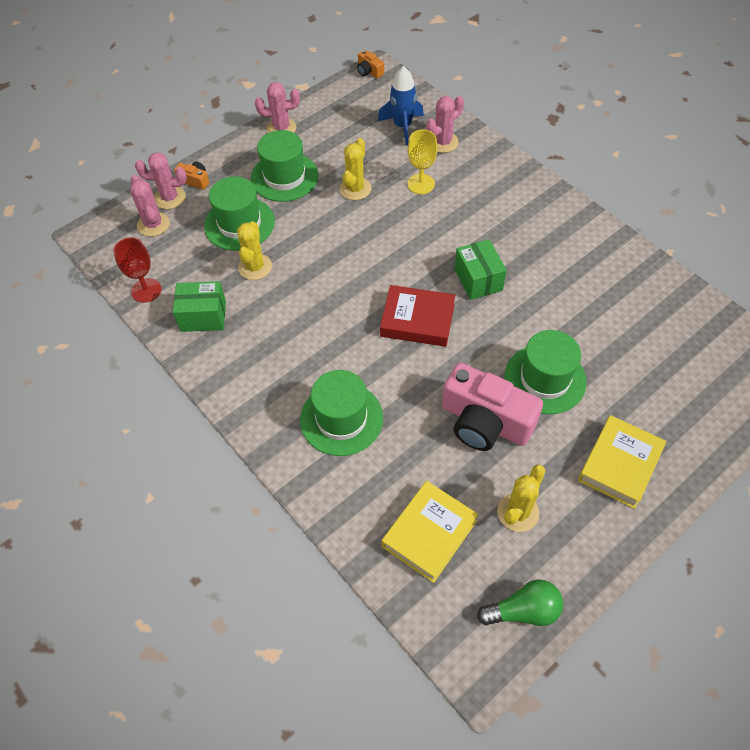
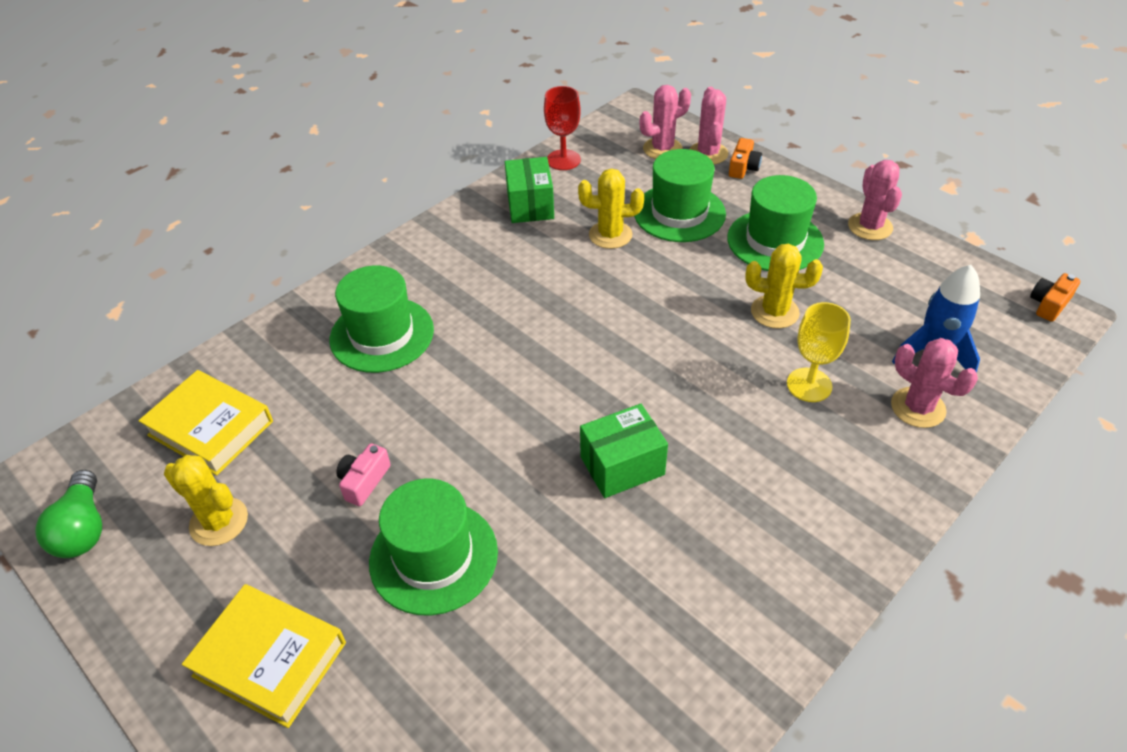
camera: 85 degrees right, 10 degrees down
(417, 320) = (537, 397): red book -> none
(485, 422) = (364, 481): pink camera -> pink camera, size x0.43

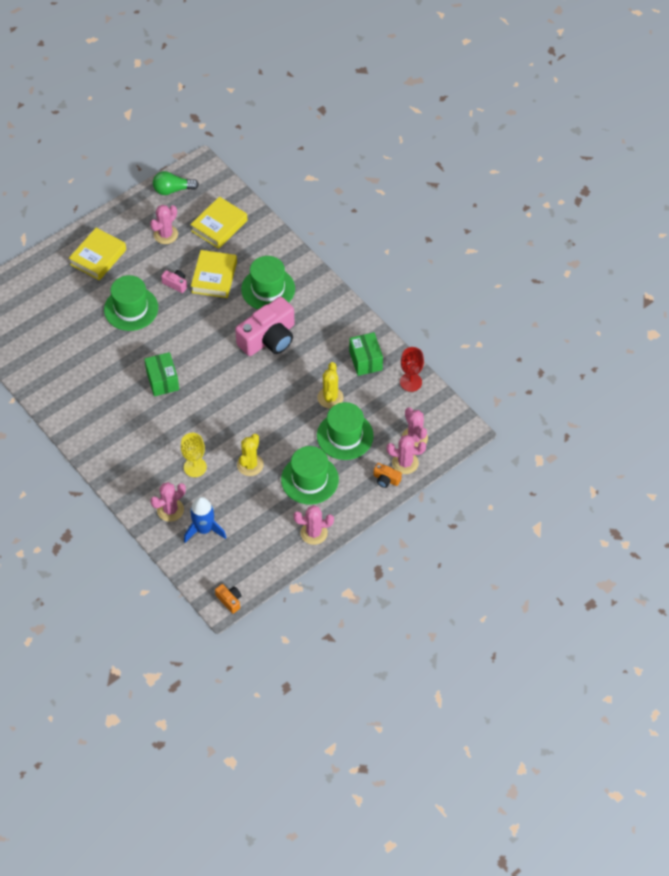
camera: 95 degrees right, 10 degrees up
(219, 522) = (166, 234): yellow cactus -> pink cactus
(349, 418) = (214, 277): none -> yellow book
(497, 320) = (269, 338): none -> pink camera
(530, 205) = (365, 360): green box -> green box turned 75 degrees clockwise

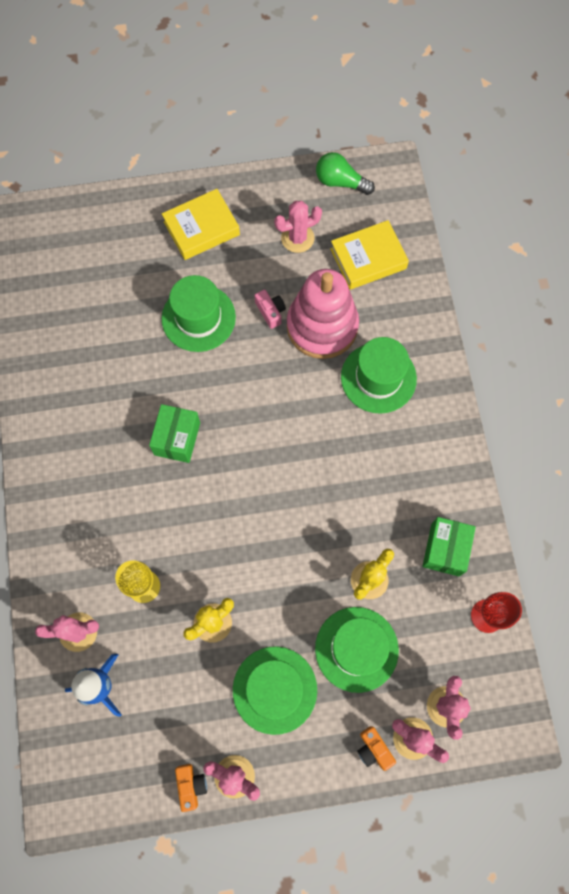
camera: 30 degrees right, 15 degrees up
(214, 277) = (322, 326): yellow book -> pink stacking toy
(229, 600) = (70, 815): orange camera -> orange camera (191, 785)
(269, 338) = (340, 449): pink camera -> none

